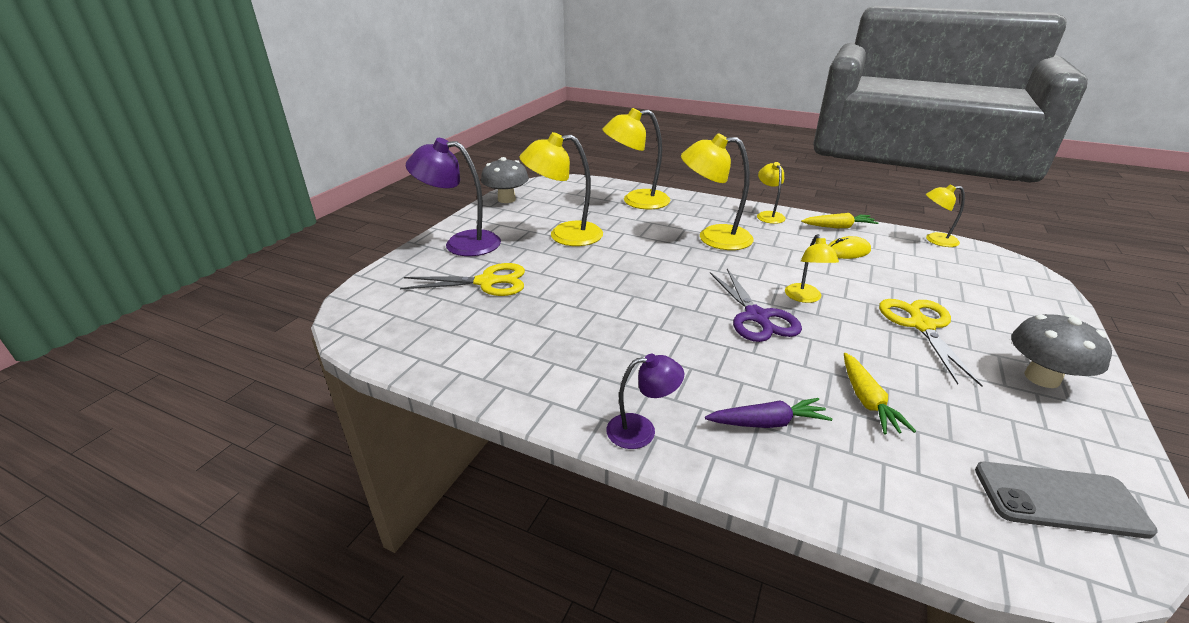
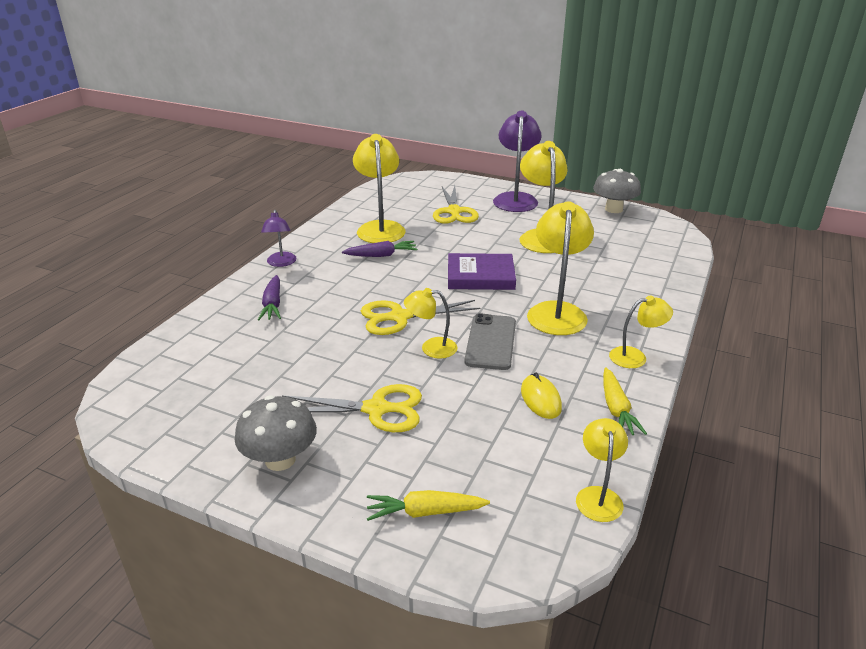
camera: 90 degrees right, 0 degrees up
(610, 334) = (381, 255): none -> purple carrot
(636, 201) = (641, 272): yellow lamp -> yellow lamp (380, 228)
(655, 269) = (480, 276): none -> purple book
(756, 317) = (399, 317): purple scissors -> yellow scissors
(867, 400) = (281, 349): yellow carrot -> yellow carrot (425, 512)
(1059, 499) = (160, 405): grey phone -> grey phone (490, 342)

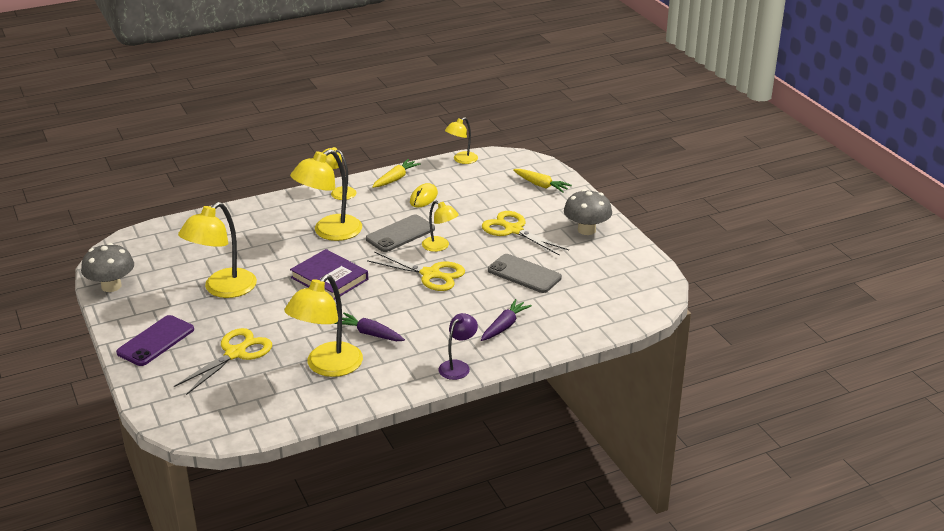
camera: 140 degrees left, 0 degrees up
(304, 360) = (524, 274): none -> grey phone
(515, 199) = (156, 341): purple lamp -> purple phone

